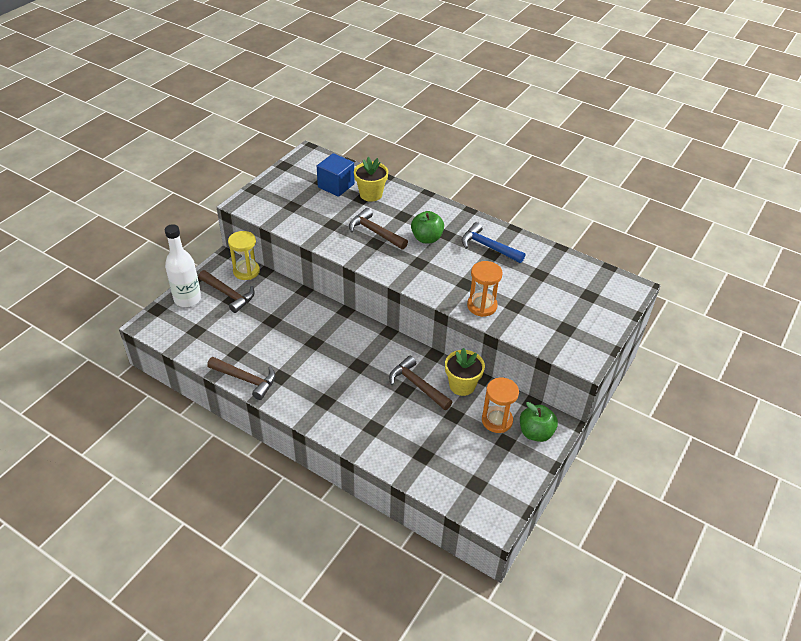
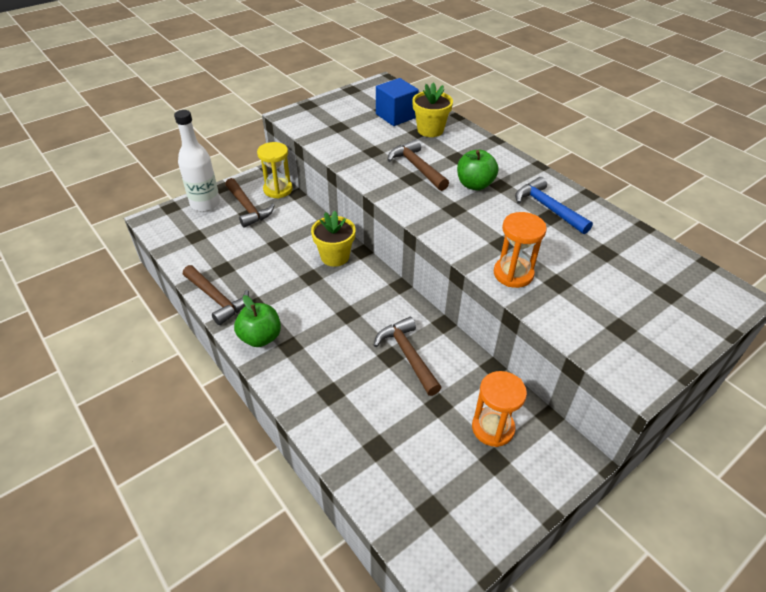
camera: 20 degrees right, 0 degrees up
(462, 385) = (463, 370): yellow flower pot -> yellow flower pot (335, 256)
(535, 433) = (541, 460): green apple -> green apple (260, 337)

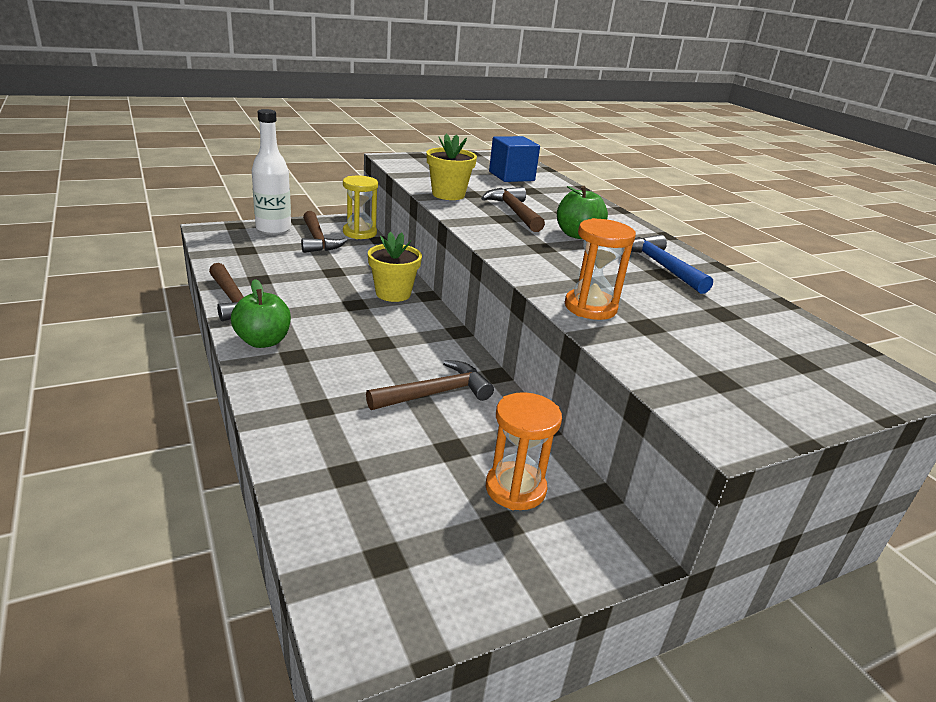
camera: 10 degrees right, 15 degrees down
(408, 355) = (435, 393): brown hammer -> brown hammer turned 75 degrees clockwise
(430, 130) = (545, 191): yellow flower pot -> yellow flower pot (448, 194)

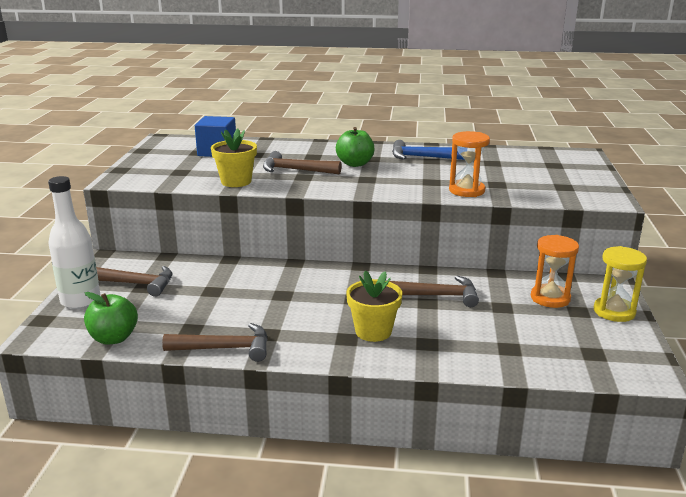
camera: 55 degrees left, 5 degrees down
(263, 341) = (313, 347): green apple -> green apple (114, 338)
(359, 233) = (142, 261): yellow hourglass -> yellow hourglass (614, 311)
(393, 293) = (279, 275): yellow flower pot -> yellow flower pot (373, 331)
(435, 393) = (437, 296): brown hammer -> brown hammer turned 90 degrees clockwise

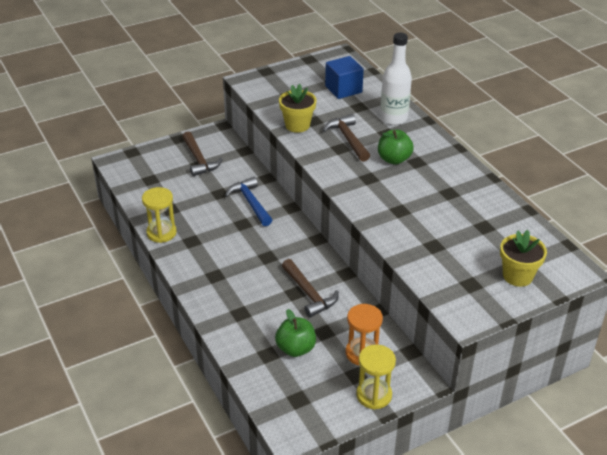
camera: 55 degrees right, 15 degrees up
(80, 300) = (162, 152): white bottle -> white bottle (393, 118)
(114, 338) = (136, 187): green apple -> green apple (295, 348)
(225, 348) = (161, 233): brown hammer -> yellow hourglass
(373, 331) = (233, 283): yellow flower pot -> yellow flower pot (517, 276)
(422, 157) = (450, 186): blue hammer -> blue hammer (250, 203)
(466, 191) = (400, 235): orange hourglass -> none

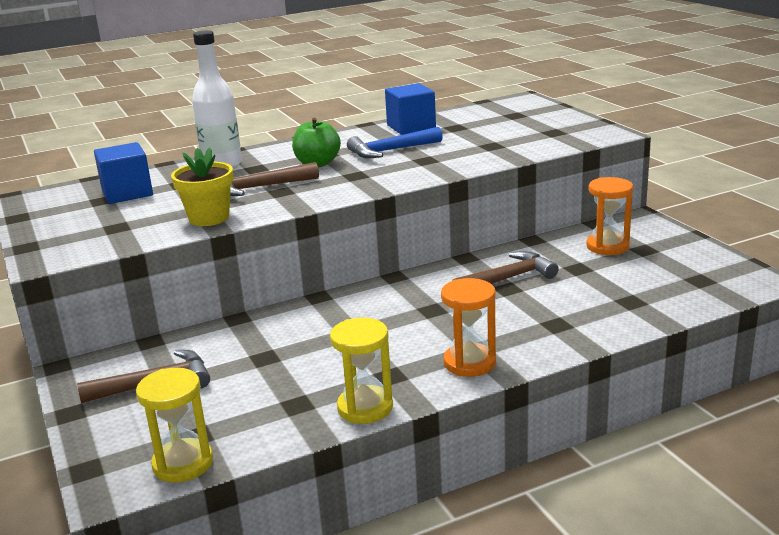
camera: 85 degrees left, 15 degrees down
(199, 272) = (469, 363): none -> orange hourglass
(250, 203) = (299, 328): blue hammer -> blue hammer (391, 151)
(295, 348) = (614, 284): green apple -> none
(374, 395) = (672, 240): yellow hourglass -> yellow hourglass (183, 464)
(484, 202) = (411, 127): none -> blue cube
(517, 276) = (535, 117): yellow flower pot -> none

